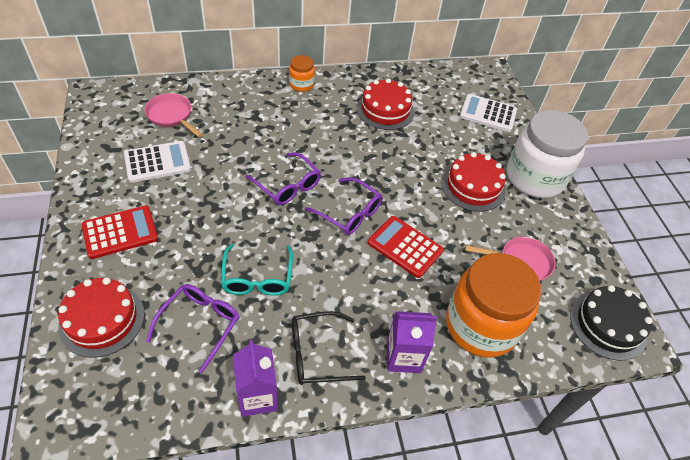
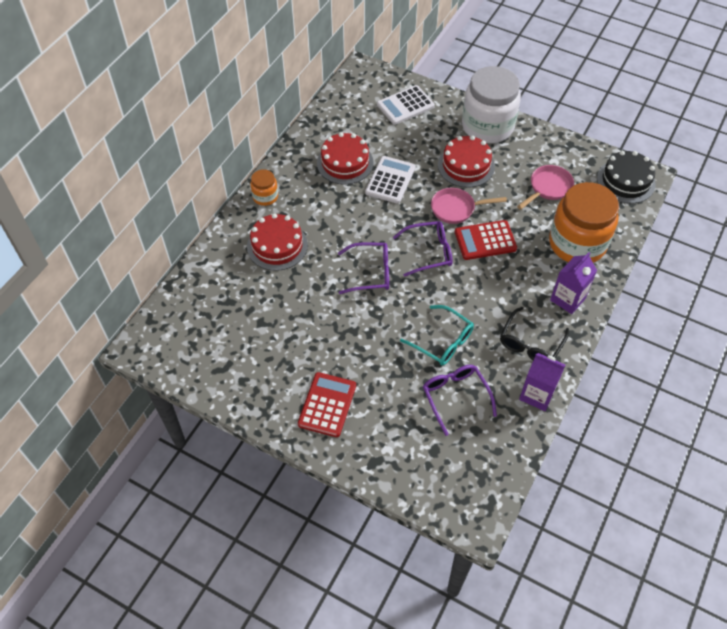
camera: 45 degrees left, 5 degrees up
(102, 320) = (404, 454): red cake -> red cake (277, 246)
(157, 162) = (270, 343): white calculator -> white calculator (390, 180)
(171, 116) = (222, 306): pink pan -> pink pan (456, 209)

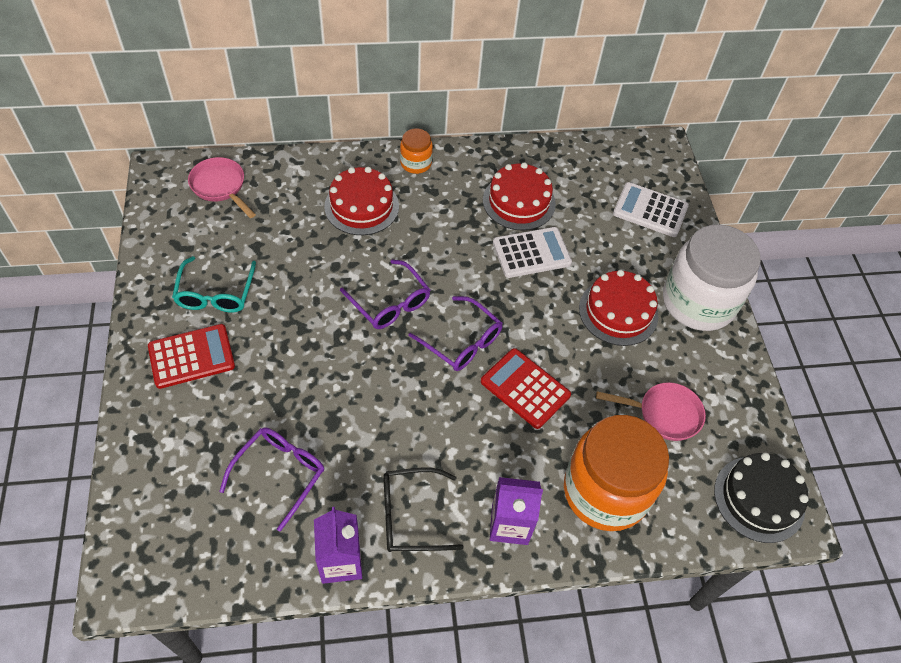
camera: 50 degrees right, 0 degrees up
(443, 341) = (347, 421): turquoise glasses -> turquoise glasses (215, 294)
(456, 209) = (546, 335): pink pan -> pink pan (220, 187)

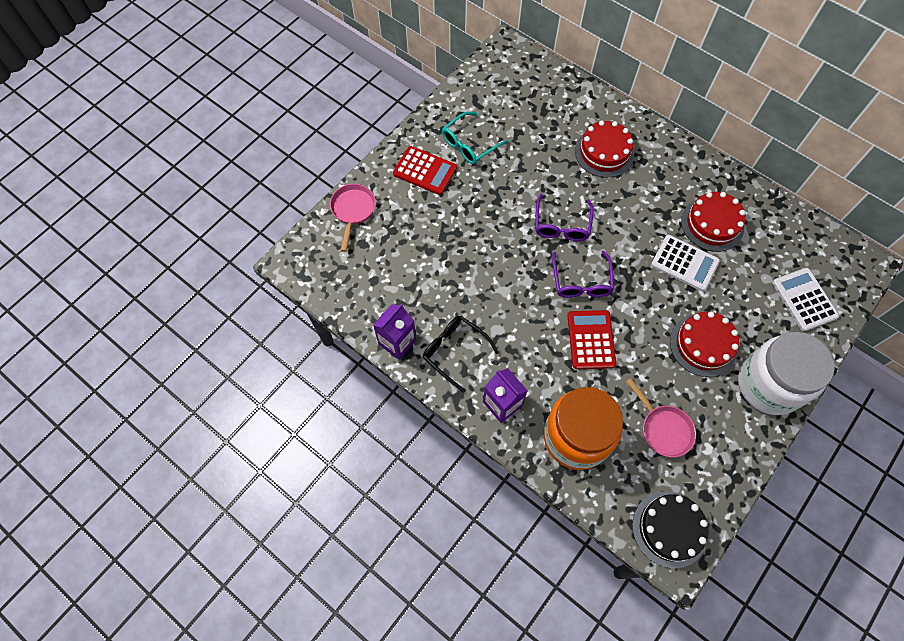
camera: 50 degrees right, 10 degrees up
(220, 187) = (531, 80): pink pan -> pink pan (353, 211)
(280, 473) = (410, 271): purple glasses -> none
(416, 163) = (668, 149): orange jar -> none

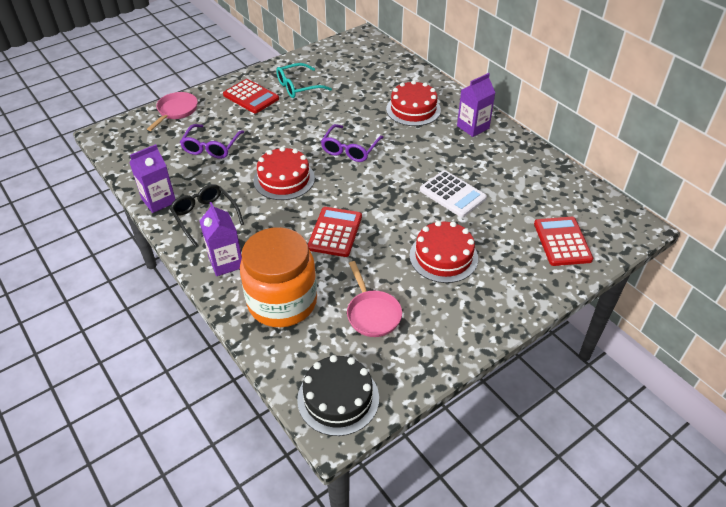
camera: 15 degrees right, 20 degrees down
(581, 282) = (347, 190): purple glasses -> purple glasses (211, 147)
(673, 165) = (473, 127): none -> purple carton
(712, 224) = (492, 172): red cake -> red cake (284, 179)
(769, 384) = (498, 300): white jar -> none
(804, 299) = (562, 241): white calculator -> red calculator

